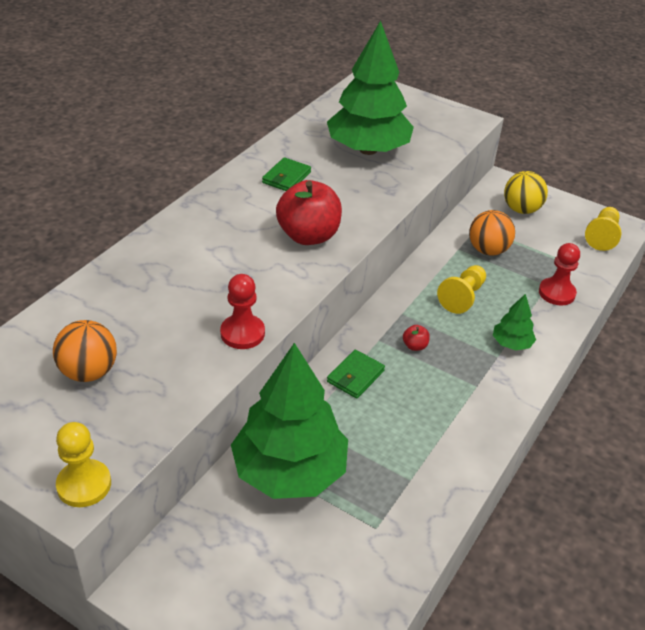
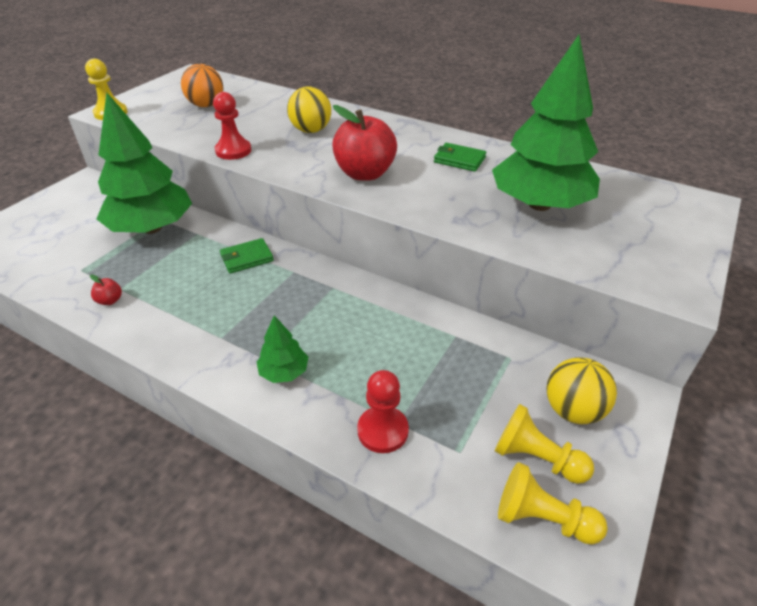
camera: 90 degrees right, 0 degrees up
(199, 271) = (311, 130): none -> yellow ball
(355, 376) = (247, 258): green wallet -> green wallet turned 60 degrees counterclockwise
(415, 346) = (284, 295): red apple -> red apple (110, 300)
(462, 297) = (363, 334): yellow pawn -> yellow pawn (536, 458)
(488, 250) = (460, 364): orange ball -> none

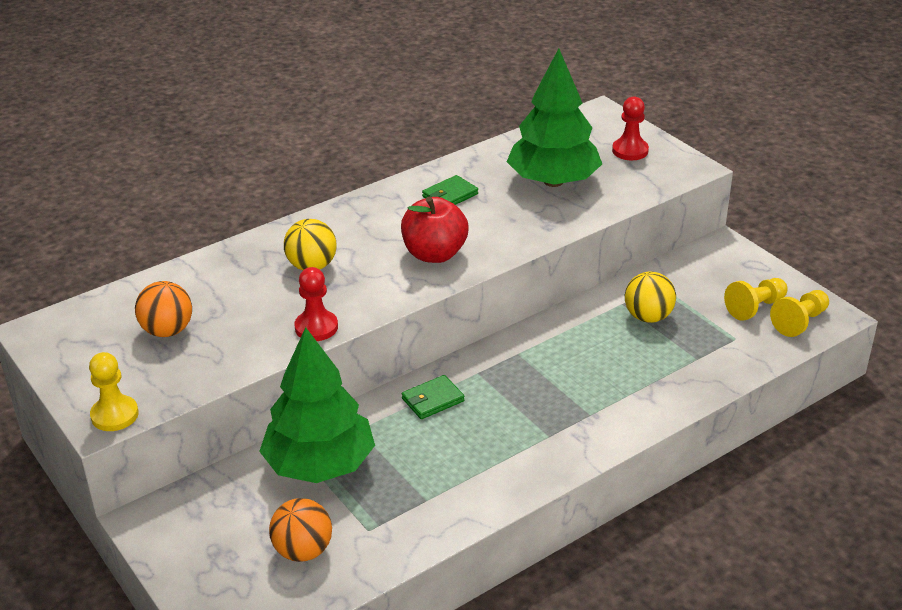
camera: 65 degrees left, 5 degrees down
(56, 247) = (303, 551): none -> orange ball
(110, 300) = (444, 508): red apple -> none
(247, 258) = (432, 400): green wallet -> green wallet turned 60 degrees clockwise
(284, 372) = (614, 406): green tree -> none
(382, 430) = (701, 368): red pawn -> red pawn (630, 151)
(573, 410) = (723, 277): yellow ball -> yellow ball (648, 317)

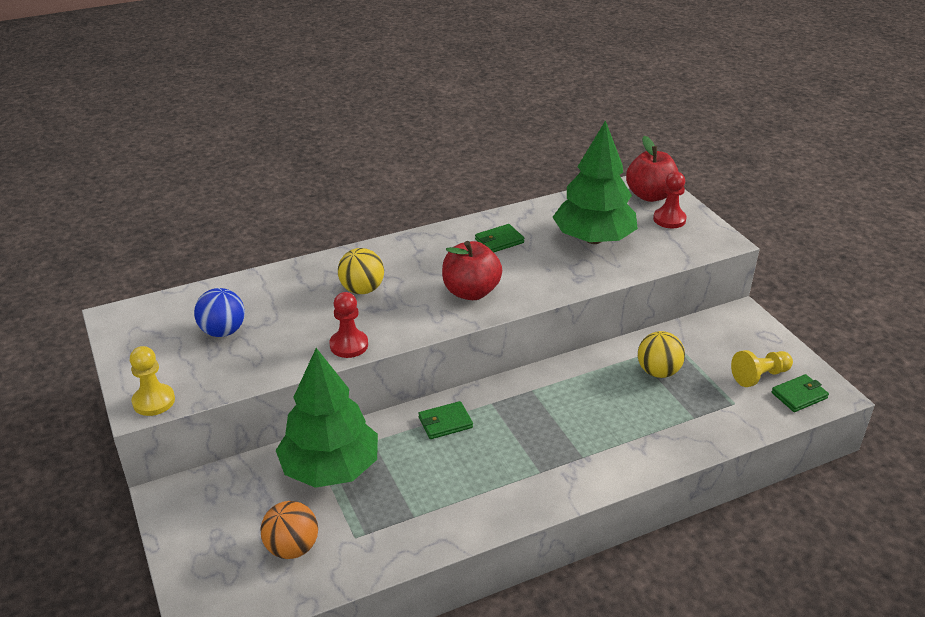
camera: 10 degrees right, 0 degrees up
(167, 331) = (223, 331): orange ball -> blue ball
(602, 127) = (650, 195): none -> red apple
(800, 322) = (799, 395): yellow pawn -> green wallet

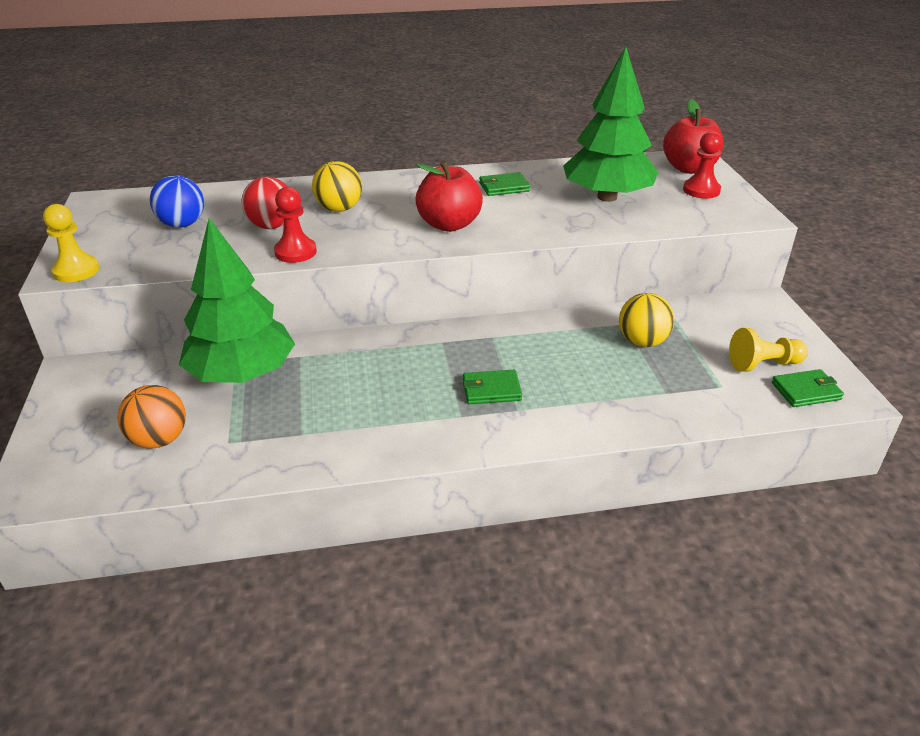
camera: 15 degrees right, 0 degrees up
(310, 319) = (271, 226): none -> red ball
(445, 422) = (383, 352): green wallet -> green wallet (491, 390)

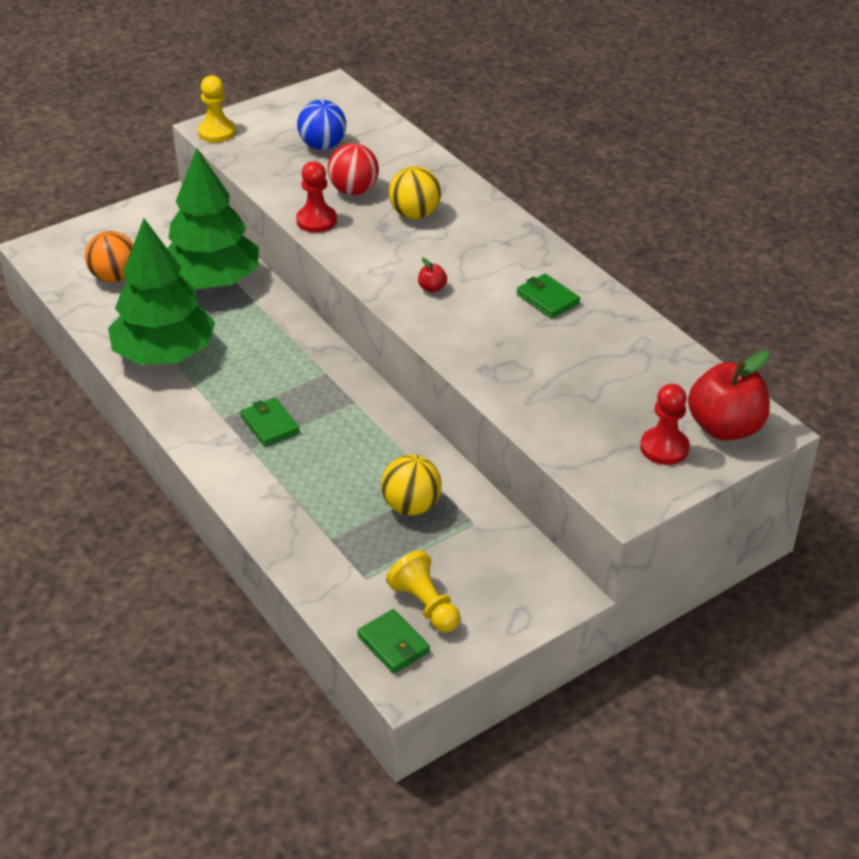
camera: 65 degrees right, 5 degrees up
(449, 224) = (432, 288): red apple -> red apple, size x0.41
(607, 197) = (583, 377): green tree -> green tree (165, 354)

